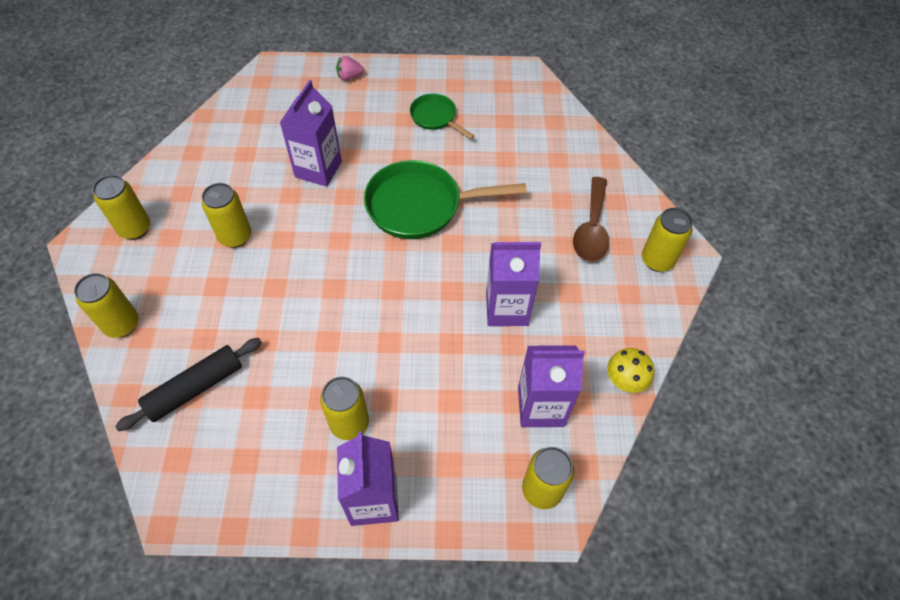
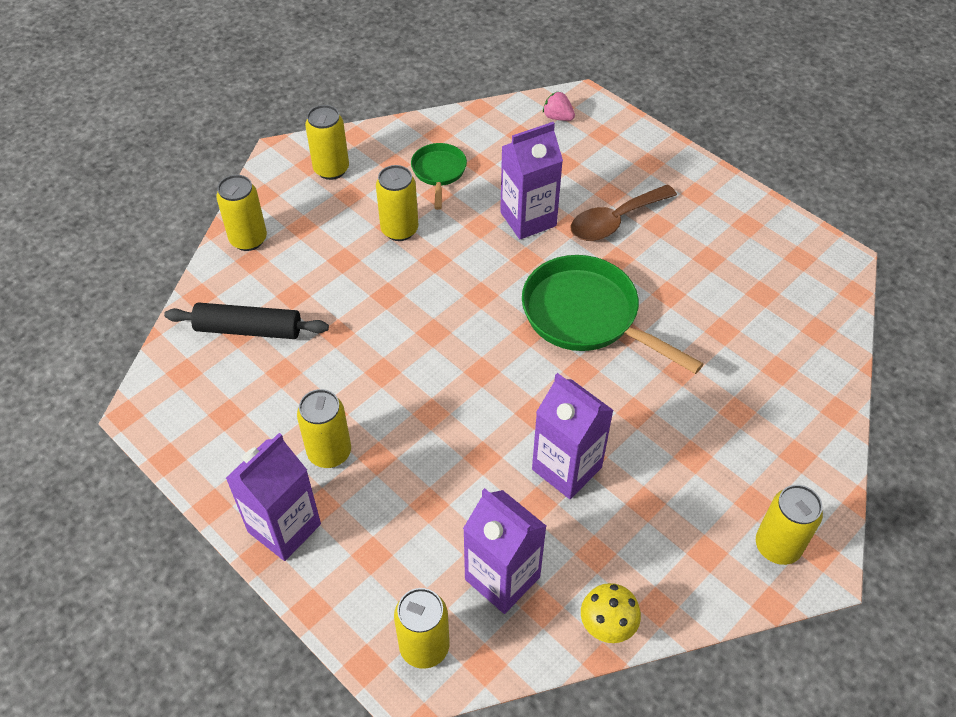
camera: 45 degrees right, 5 degrees down
(349, 77) = (647, 152): pink strawberry -> pink strawberry (557, 117)
(435, 117) = (692, 244): green pan -> green pan (439, 172)
(591, 229) = (738, 462): brown spoon -> brown spoon (615, 221)

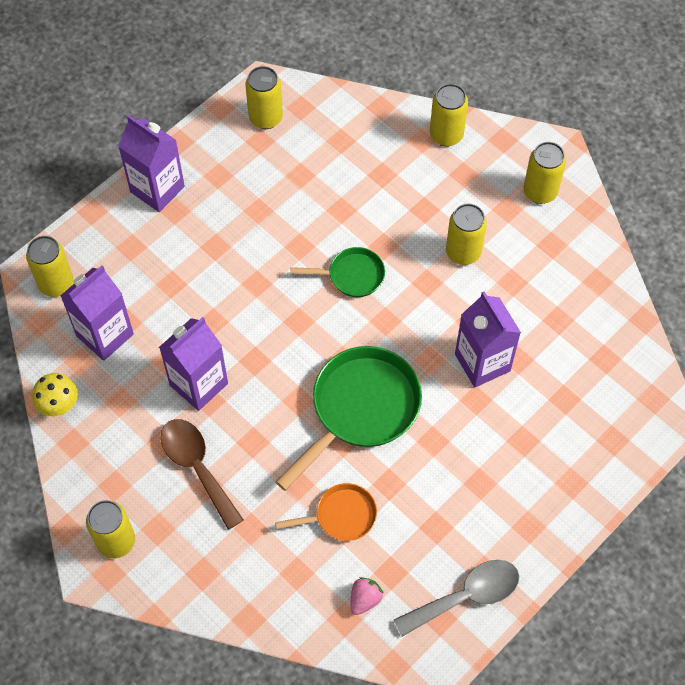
camera: 90 degrees right, 10 degrees up
(249, 329) = (344, 146): black rolling pin -> none
(329, 452) = (221, 213): yellow can -> yellow can (266, 118)
(439, 172) = (542, 283): green pan -> green pan (352, 275)
(557, 117) = (635, 395): pink strawberry -> pink strawberry (365, 599)
(615, 221) = (483, 442): brown spoon -> brown spoon (197, 467)
(710, 332) = (341, 516): none -> orange pan
(774, 238) = (466, 596): none -> grey spoon

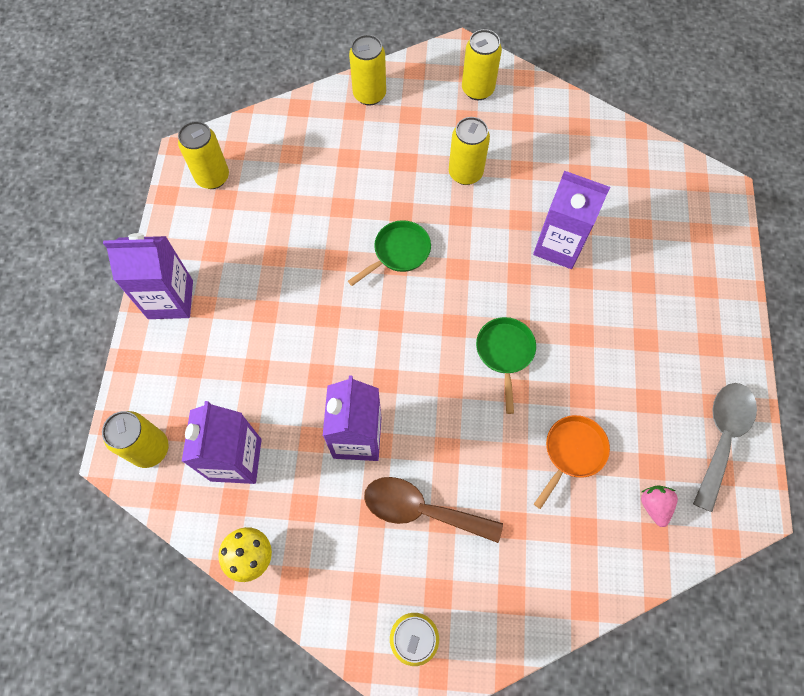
camera: 40 degrees left, 5 degrees up
(360, 409) = (505, 353): green pan -> green pan, size x0.54

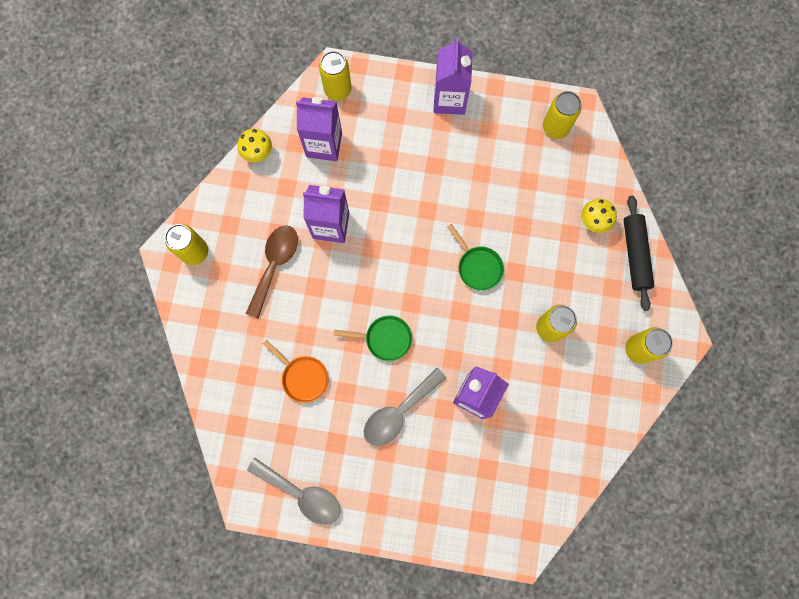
camera: 95 degrees right, 10 degrees up
(332, 135) = (593, 222): none -> yellow mushroom
(369, 94) = (635, 255): yellow can -> black rolling pin
(594, 329) = (398, 412): none -> grey spoon
(654, 506) = (257, 429): pink strawberry -> none

